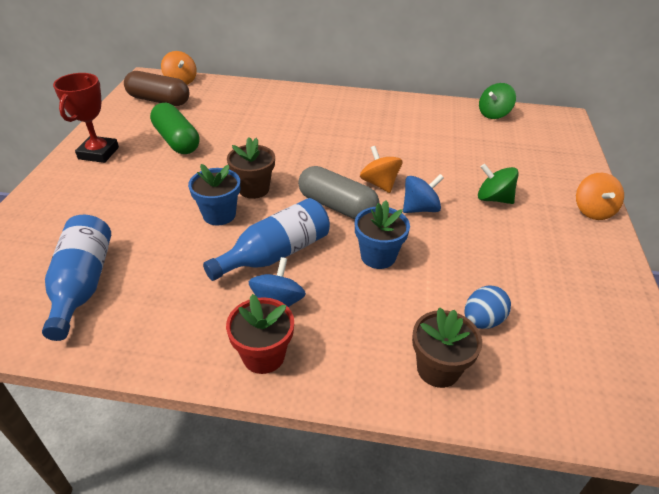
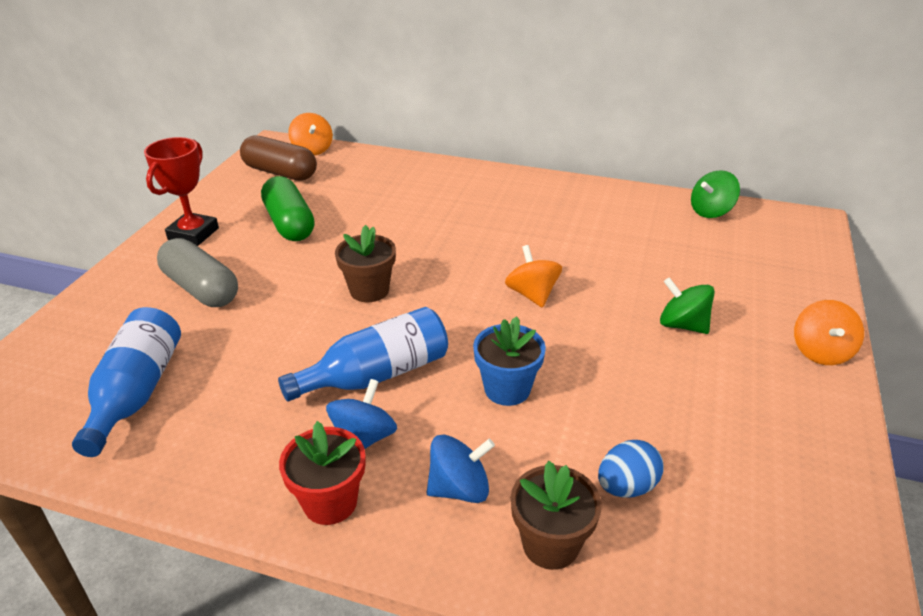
camera: 10 degrees right, 5 degrees down
(219, 215) = (319, 320): blue flower pot -> none
(337, 206) = (470, 320): grey capsule -> grey capsule (201, 289)
(420, 208) = (578, 331): blue spinning top -> blue spinning top (459, 488)

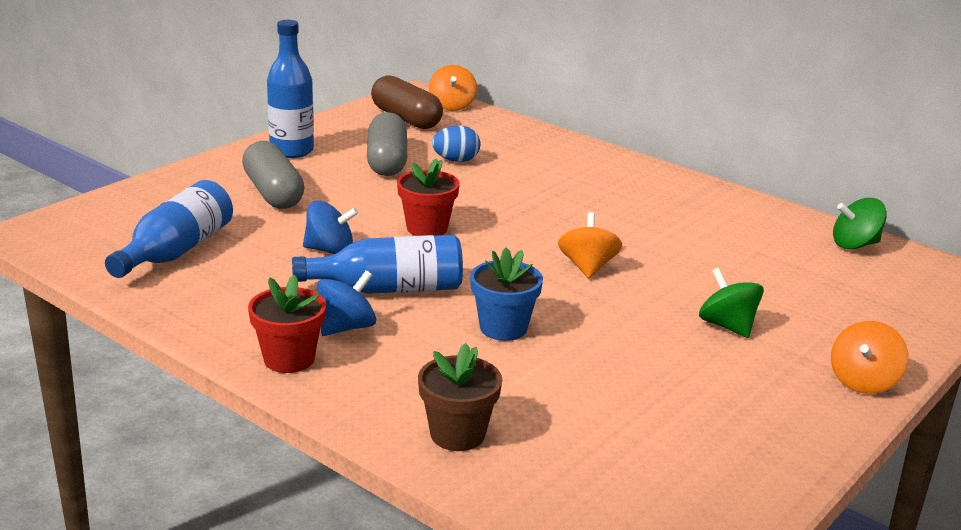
camera: 20 degrees right, 10 degrees down
(193, 234) = (291, 151): red trophy -> blue bottle
(290, 223) = (387, 161): green capsule -> grey capsule
(369, 290) = (427, 228): brown flower pot -> red flower pot
(459, 488) = (405, 380): blue spinning top -> blue spinning top (330, 250)
(626, 486) = (560, 419): blue egg -> blue egg (456, 160)

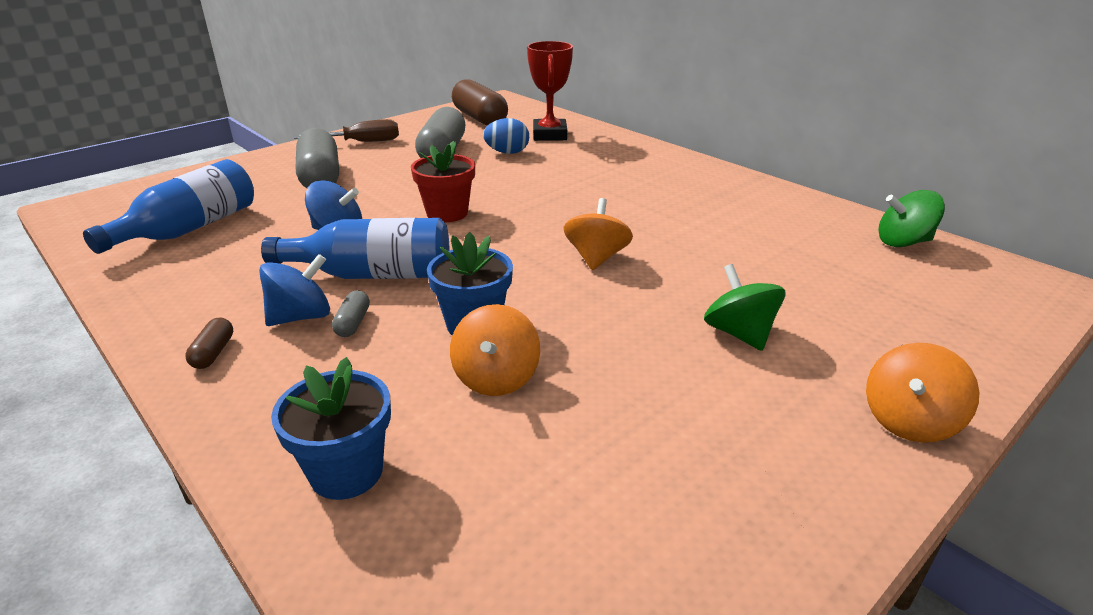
camera: 10 degrees right, 5 degrees up
(289, 359) = (213, 353): red flower pot -> brown capsule
(291, 151) = (362, 142): blue bottle -> brown screwdriver
(396, 331) = (353, 323): none -> grey capsule
(452, 106) = (526, 109): orange spinning top -> orange spinning top (496, 378)
(457, 434) = (346, 472): brown flower pot -> blue flower pot
(492, 139) = (549, 135): none -> red trophy

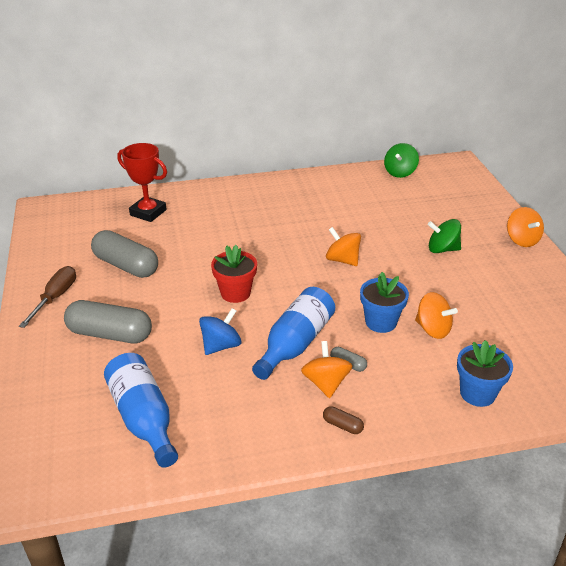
camera: 60 degrees left, 5 degrees up
(301, 317) = (326, 383): blue spinning top -> orange spinning top
(480, 118) = (74, 229): brown capsule -> none
(507, 152) = (160, 239): blue egg -> none

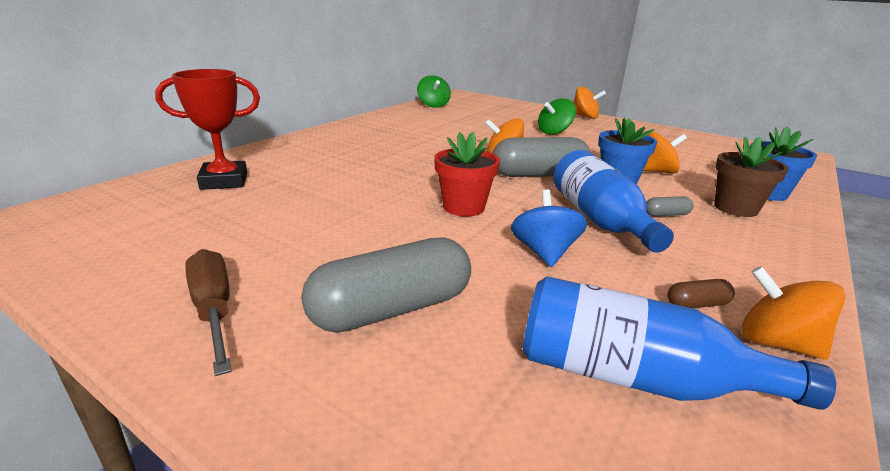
camera: 45 degrees left, 10 degrees down
(126, 265) = (279, 232): grey capsule -> grey capsule (539, 175)
(326, 383) = (687, 235): orange spinning top -> orange spinning top (776, 343)
(342, 425) = (772, 257): brown capsule -> brown capsule (697, 304)
(413, 388) = (735, 208): none -> brown flower pot

